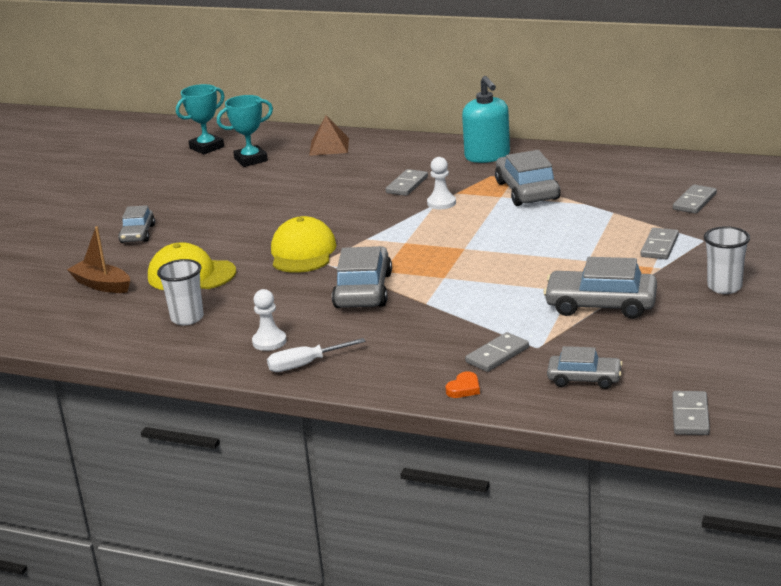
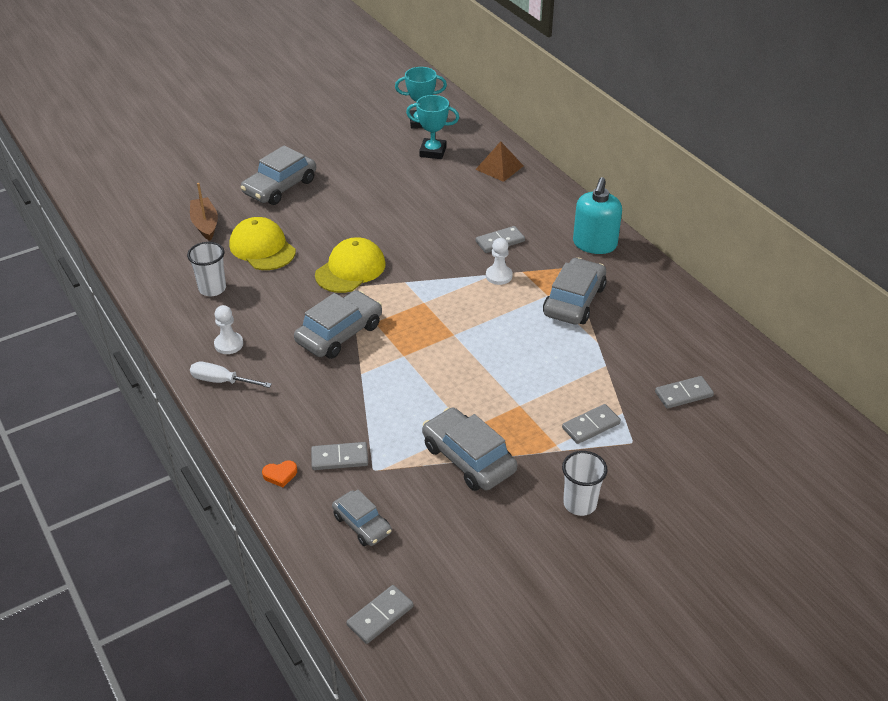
camera: 35 degrees right, 15 degrees up
(138, 234) = (280, 187): grey car -> grey car, size x1.64

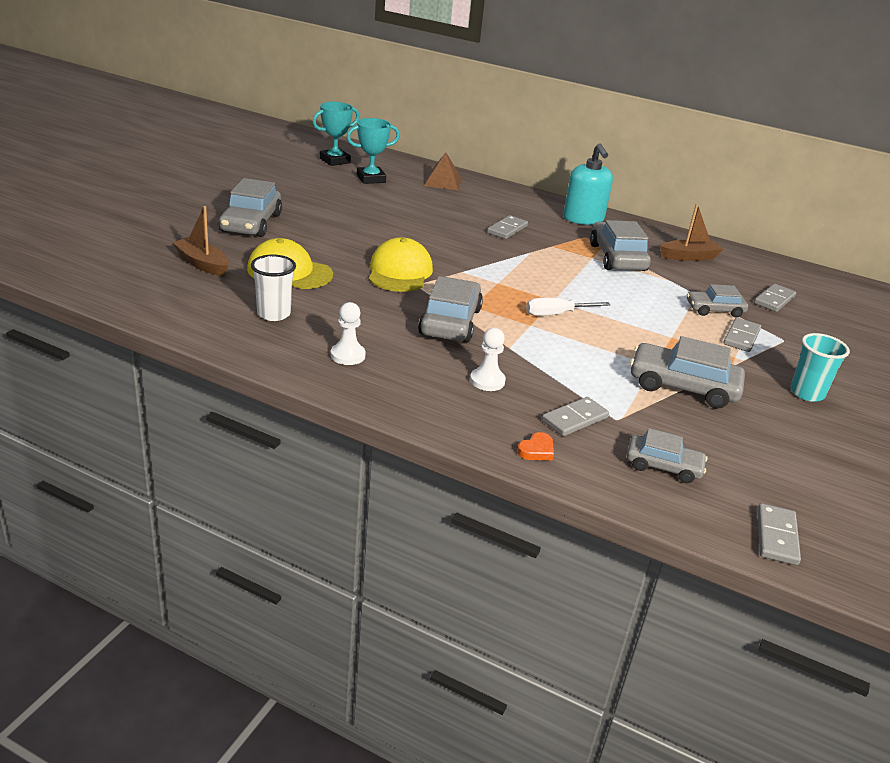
camera: 35 degrees left, 10 degrees down
(221, 381) = (377, 388): white screwdriver -> white screwdriver (556, 314)
(499, 276) = (536, 252): white pawn -> white pawn (487, 381)
(579, 504) = (807, 393): white cup -> turquoise cup
(602, 388) = (714, 310): none -> grey car
(655, 318) = (689, 257): none -> brown boat

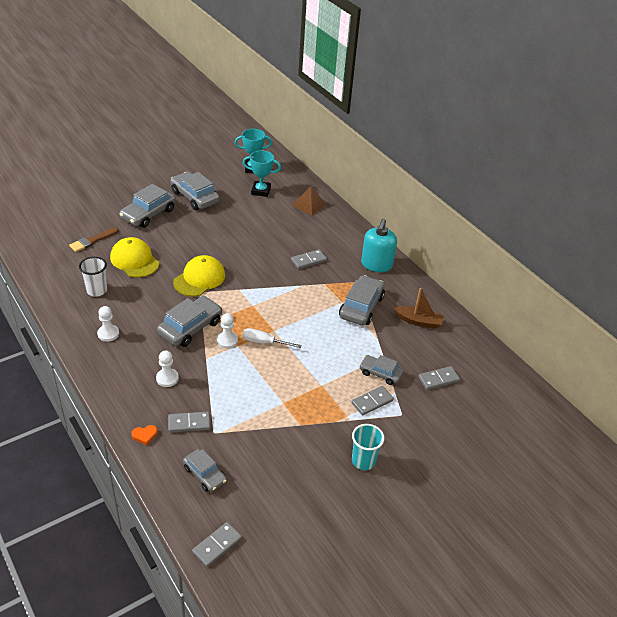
camera: 30 degrees right, 10 degrees up
(202, 264) = (92, 241): brown boat -> brown brush
(512, 323) = (227, 340): none -> white pawn
(683, 386) = (283, 425): grey car -> grey car (194, 197)

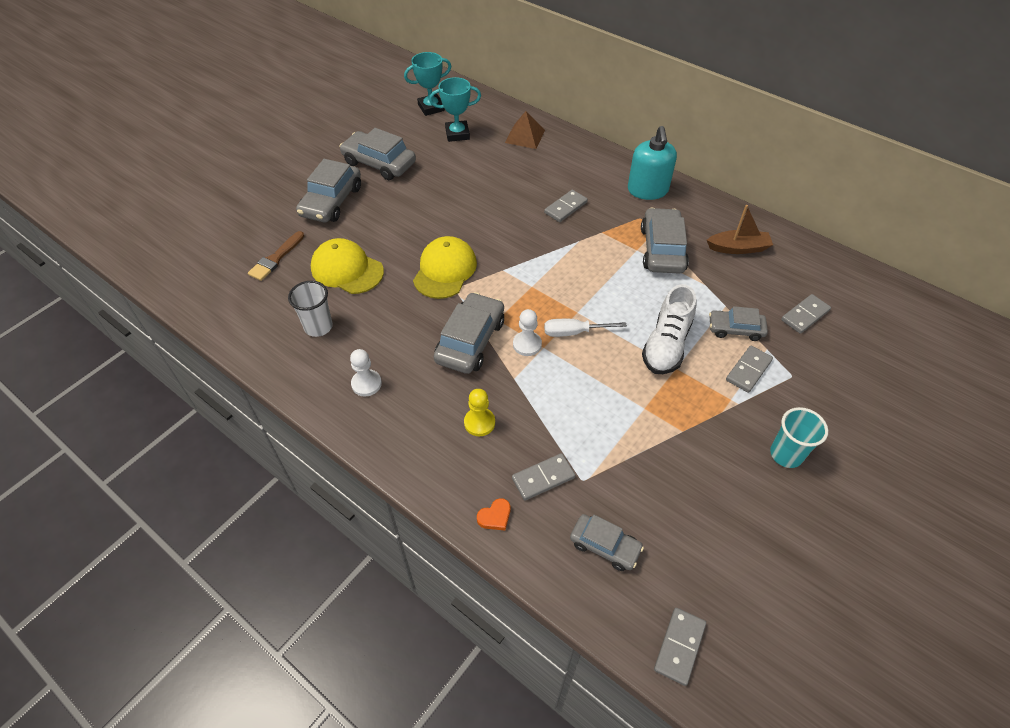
camera: 15 degrees left, 10 degrees up
(167, 378) = (479, 423): white pawn -> yellow pawn
(324, 369) = (666, 345): none -> white shoe

